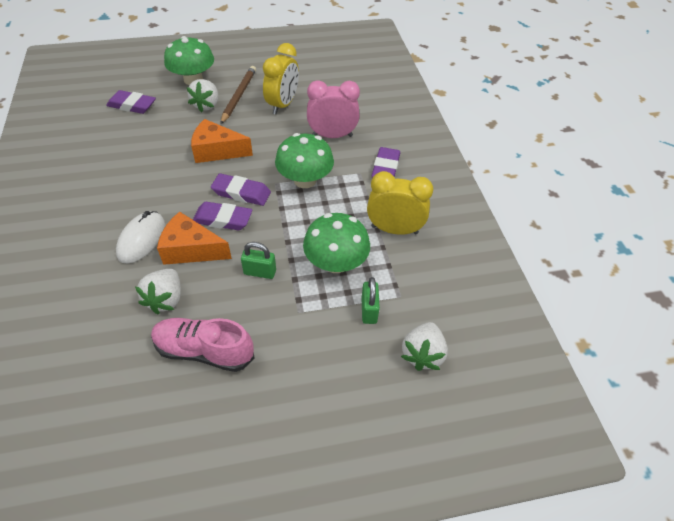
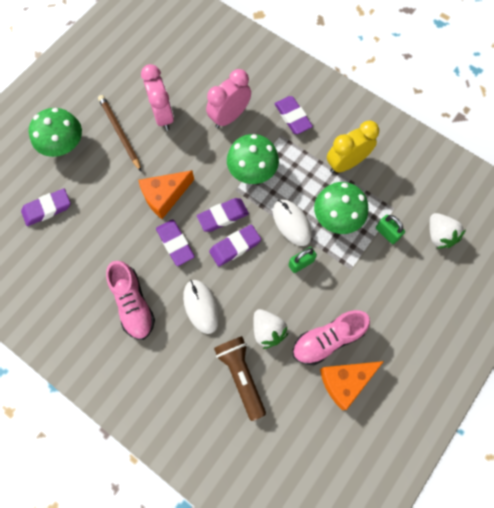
camera: 40 degrees left, 20 degrees up
(100, 199) = (133, 304): none -> pink shoe
(100, 314) = (241, 375): none -> brown flashlight
(182, 184) = (175, 243): none -> purple eraser
(191, 249) = (241, 285): orange cheese -> orange cheese (345, 381)
(206, 105) = (106, 162): white strawberry -> none
(282, 105) = (163, 116): yellow clock -> pink clock
(290, 237) = (291, 223): none -> white mouse

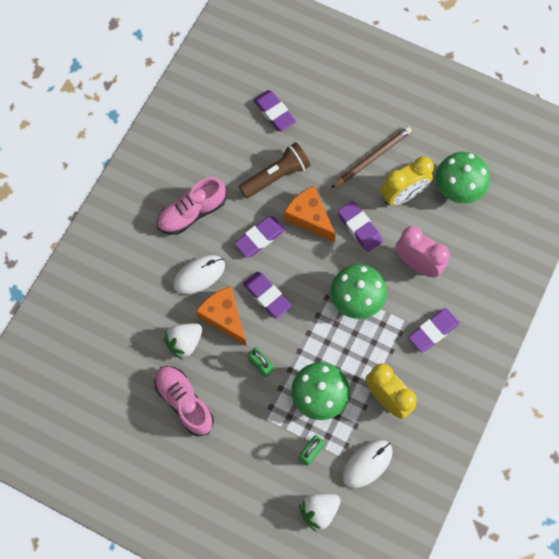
camera: 80 degrees right, 0 degrees up
(63, 145) = (346, 108): green mushroom -> green mushroom (458, 188)
(163, 116) = (403, 195): pink clock -> yellow clock
(223, 216) = (298, 278): purple eraser -> purple eraser (359, 228)
(241, 375) = (138, 324): brown flashlight -> brown flashlight (276, 176)
(291, 223) = (303, 349): white mouse -> white mouse (367, 464)
(345, 381) = (145, 424): orange cheese -> orange cheese (224, 317)

